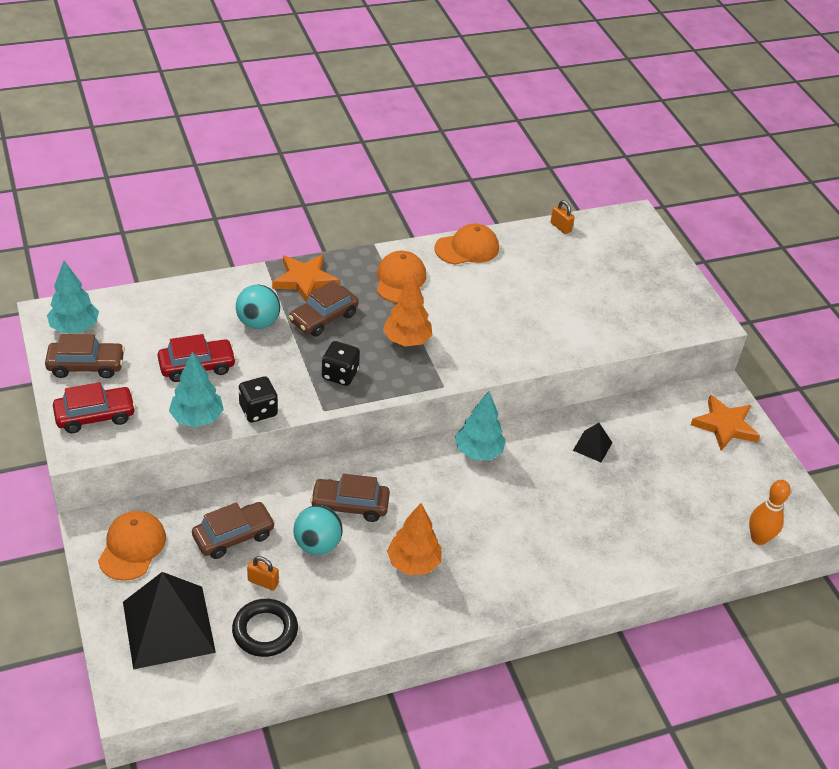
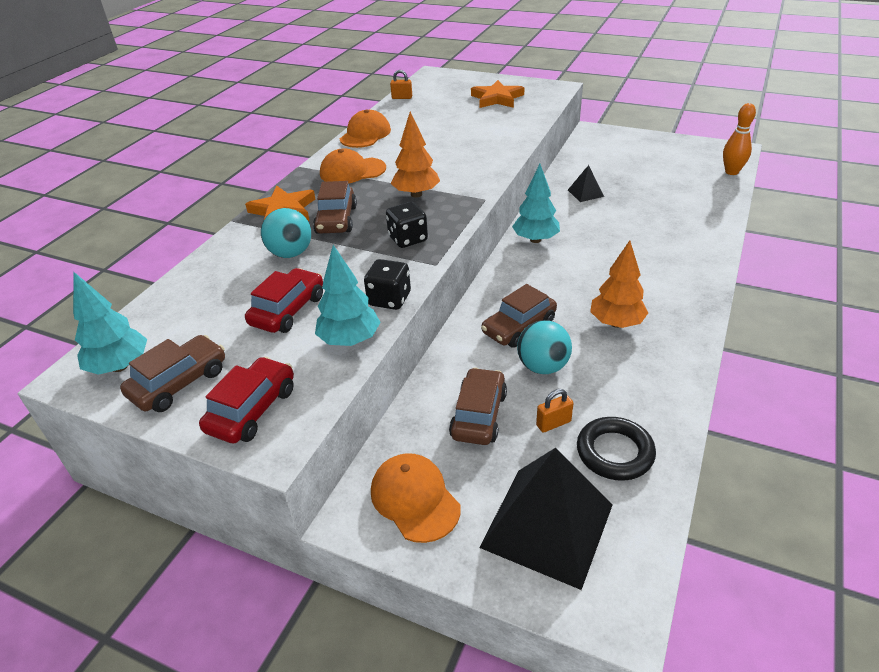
camera: 40 degrees left, 5 degrees down
(400, 280) = (352, 171): orange cap -> orange cap turned 60 degrees counterclockwise
(724, 426) = (622, 142): orange star -> orange star (497, 98)

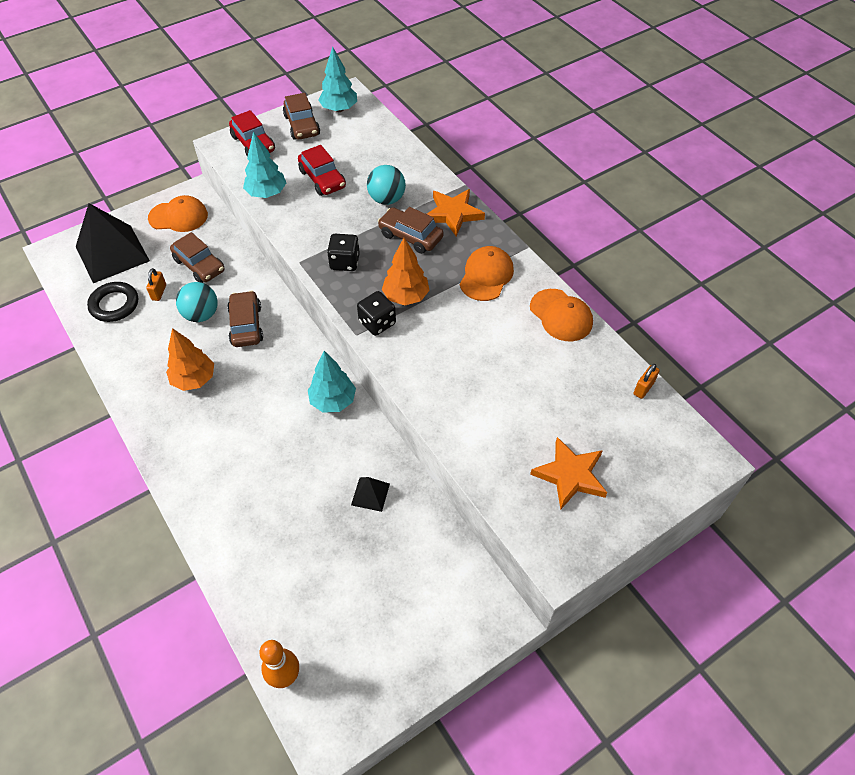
camera: 120 degrees right, 15 degrees up
(389, 299) = (286, 224): black dice -> black dice (377, 323)

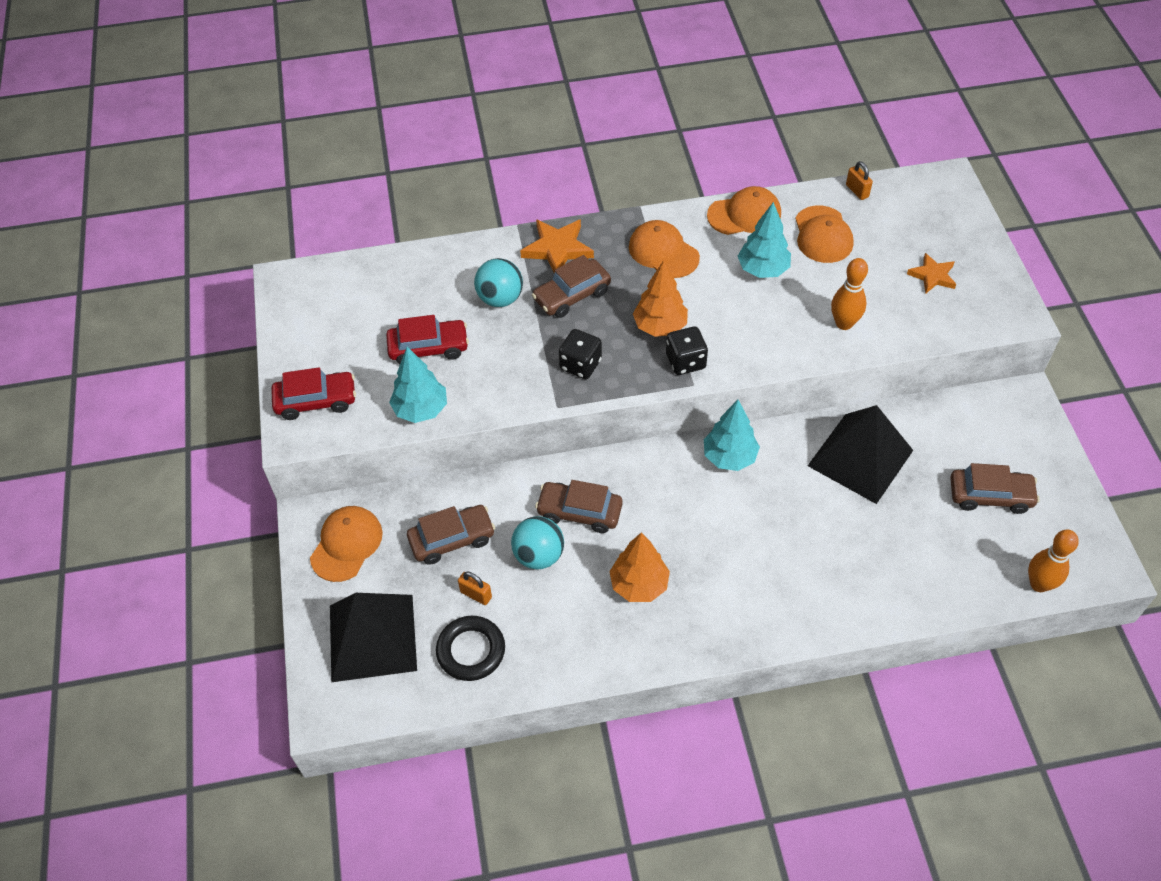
camera: 65 degrees left, 0 degrees up
(302, 125) = (314, 342): brown car -> brown car (990, 495)
(339, 109) = (308, 297): turquoise tree -> turquoise tree (762, 269)
(370, 494) = (860, 458): black pyramid -> black pyramid, size x2.23
(473, 419) = (844, 323): none -> orange bowling pin
(570, 475) = (932, 276): orange star -> orange star, size x0.66
(571, 377) = (823, 235): none -> orange cap

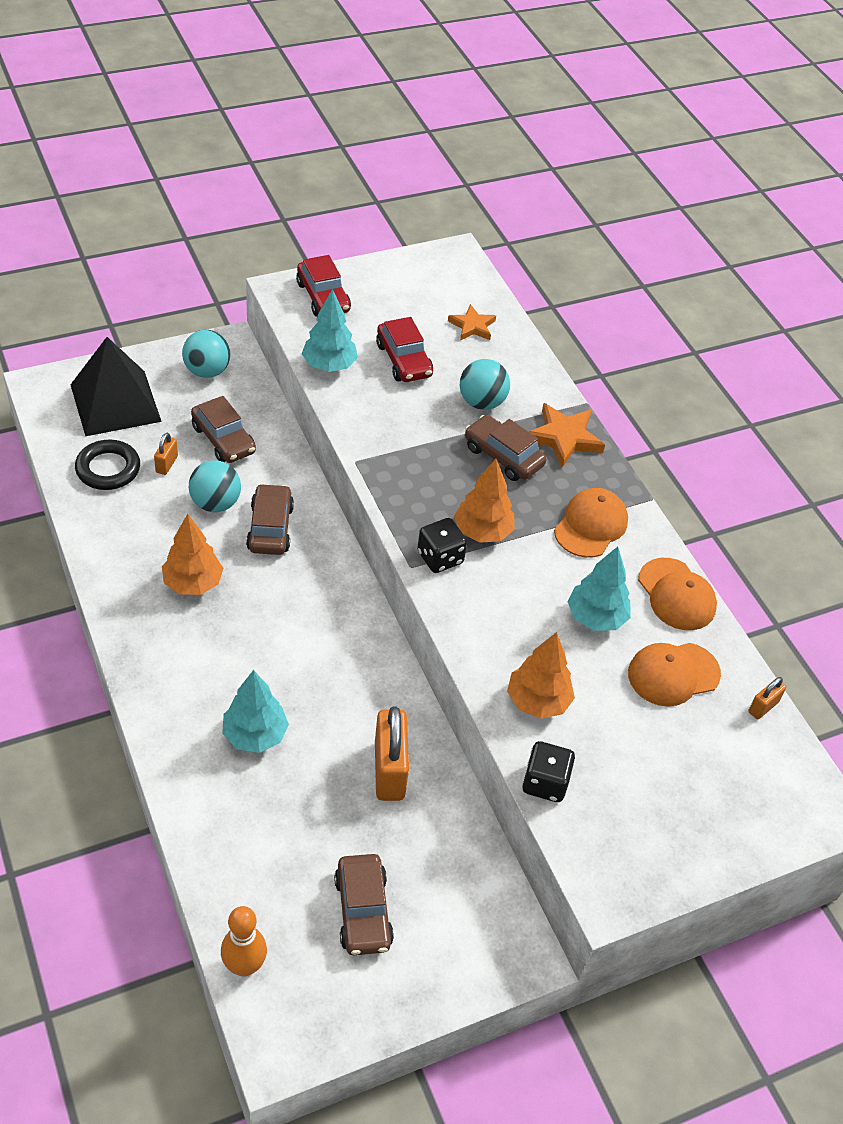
camera: 70 degrees right, 5 degrees down
(346, 544) = (207, 371): orange cap -> turquoise ball
(580, 365) = (413, 473): black dice -> black dice (545, 783)
(729, 457) = (363, 646): turquoise tree -> turquoise tree (255, 735)
(844, 323) = (537, 701): orange bowling pin -> orange tree
(860, 458) = (389, 770): black pyramid -> orange padlock
(932, 276) = (646, 794): orange star -> orange star (472, 326)

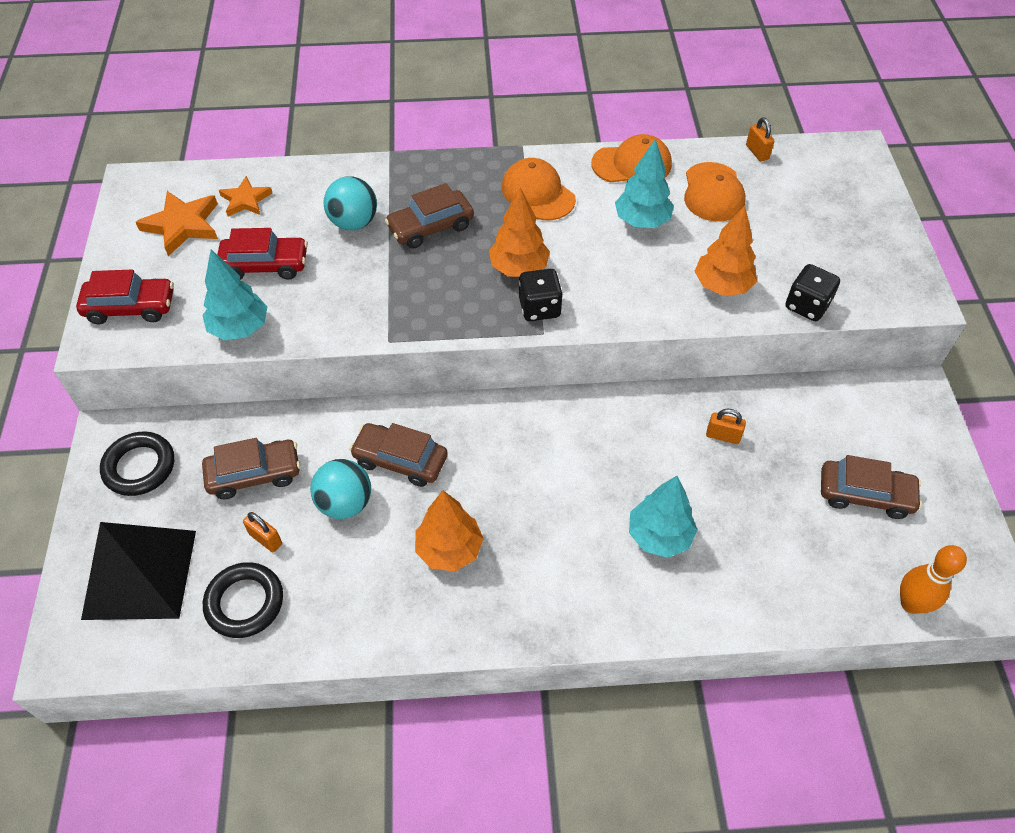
camera: 65 degrees left, 5 degrees up
(207, 371) = (139, 467): turquoise ball -> black ring
(389, 770) = (722, 436): orange padlock -> orange padlock, size x0.49
(564, 437) = (426, 179): orange star -> orange star (182, 225)

